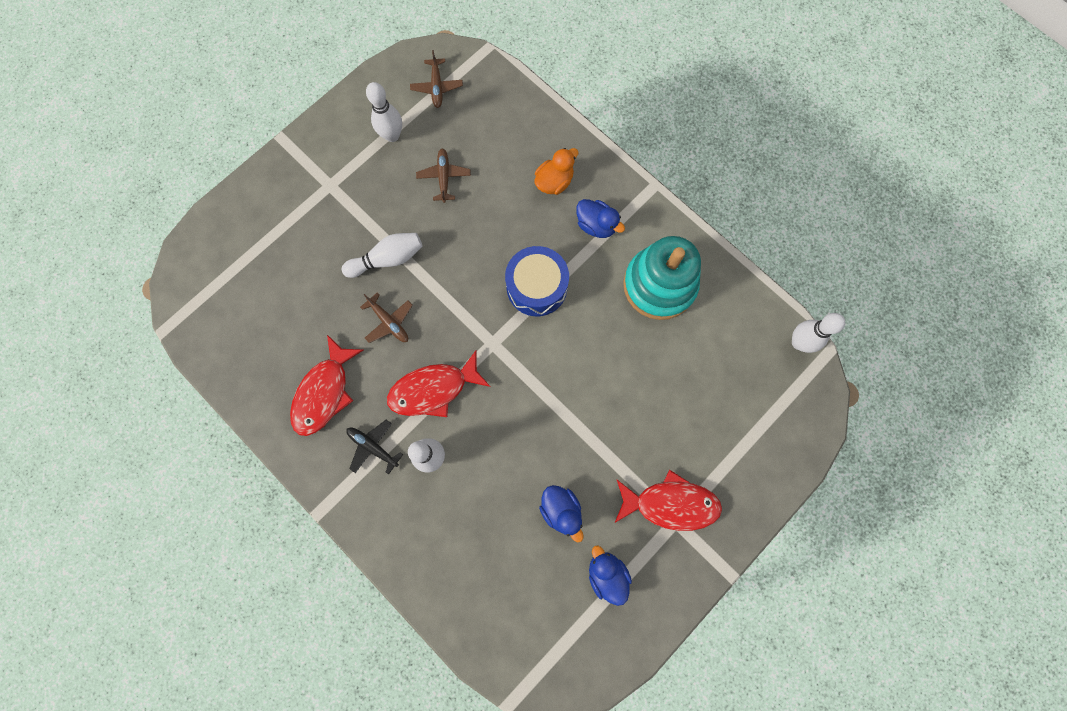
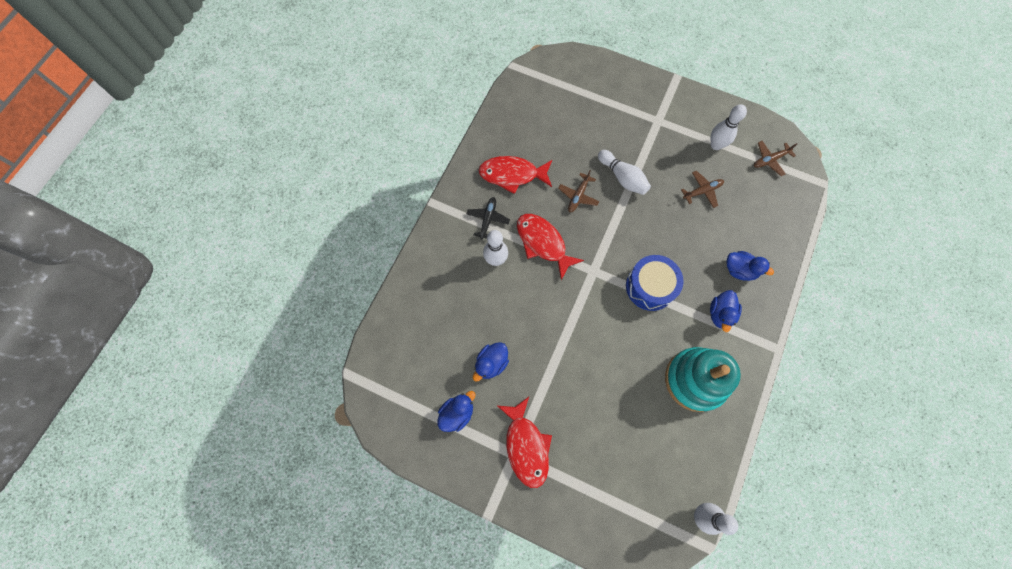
camera: 70 degrees right, 5 degrees down
(554, 182) = (739, 270): orange duck -> blue duck

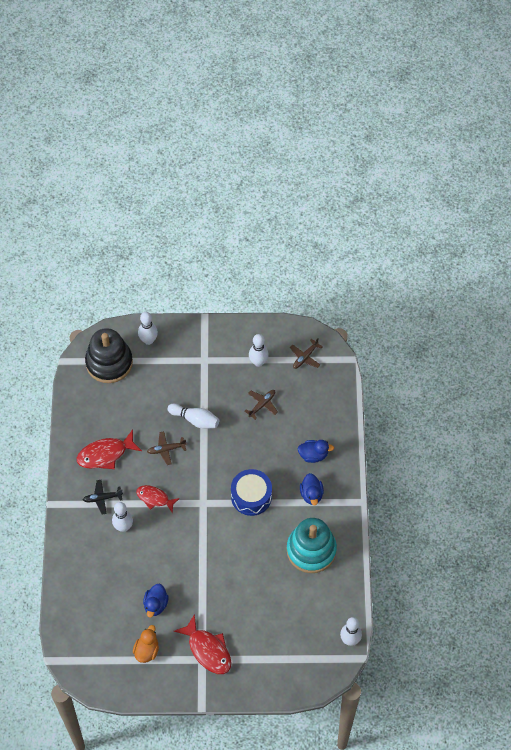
camera: 25 degrees left, 10 degrees down
(457, 413) = (147, 650): blue duck -> orange duck
(488, 219) = (102, 498): black plane -> black plane turned 90 degrees counterclockwise
(543, 243) = (155, 498): red fish -> red fish, size x0.67
(558, 85) = (109, 362): none -> black stacking toy
(578, 196) = (166, 449): brown plane -> brown plane turned 75 degrees clockwise
(608, 78) = (148, 340): none -> white bowling pin

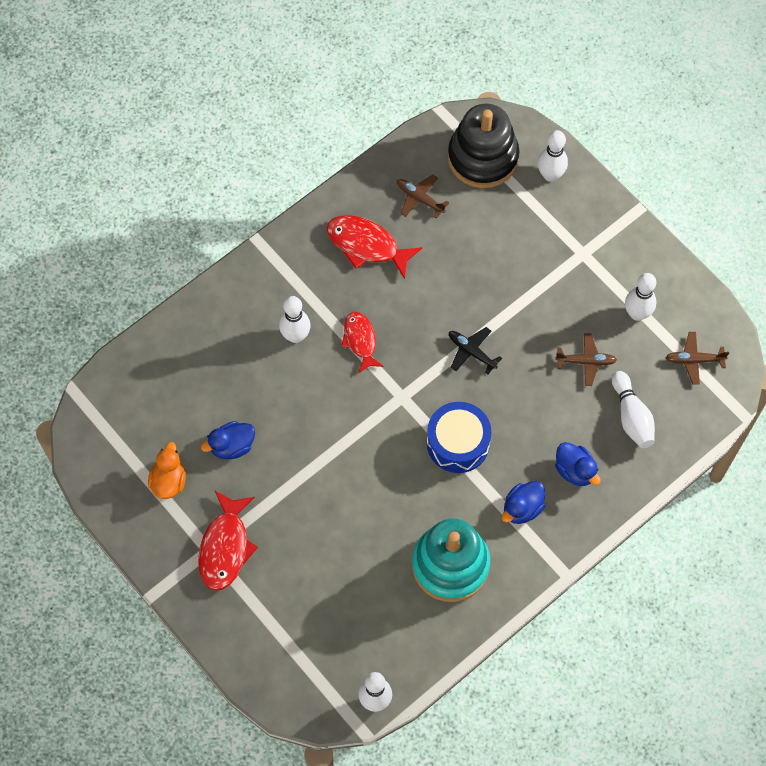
camera: 50 degrees right, 5 degrees up
(102, 498) = (310, 285): black plane -> black plane (471, 352)
(147, 650) = (169, 481): orange duck -> orange duck turned 60 degrees counterclockwise
(166, 449) = (432, 304): brown plane -> brown plane (420, 198)
(195, 420) = (498, 305): white bowling pin -> white bowling pin (631, 417)

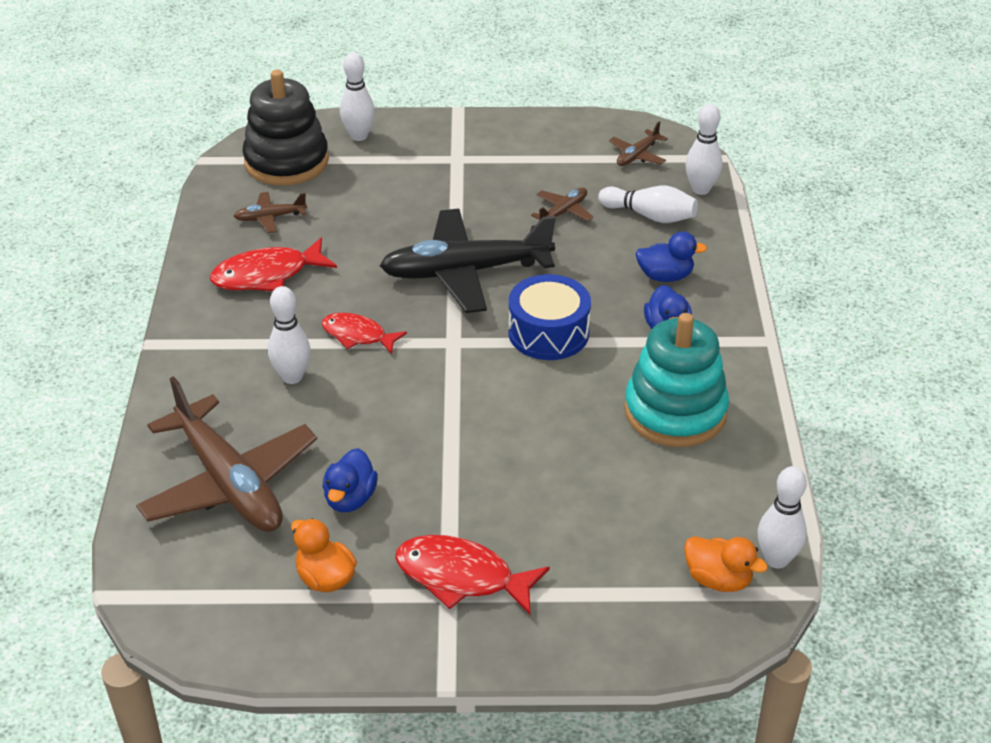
camera: 50 degrees left, 25 degrees down
(191, 377) = (229, 483): none -> brown plane
(225, 547) = (461, 577): red fish -> red fish turned 150 degrees clockwise
(334, 679) = (718, 579): none -> orange duck
(471, 352) = (465, 272): black plane -> black plane, size x2.29
(637, 314) = (554, 161): white bowling pin -> white bowling pin (701, 189)

